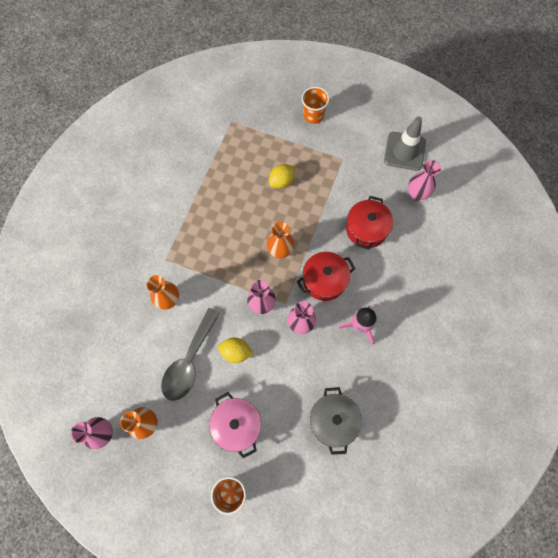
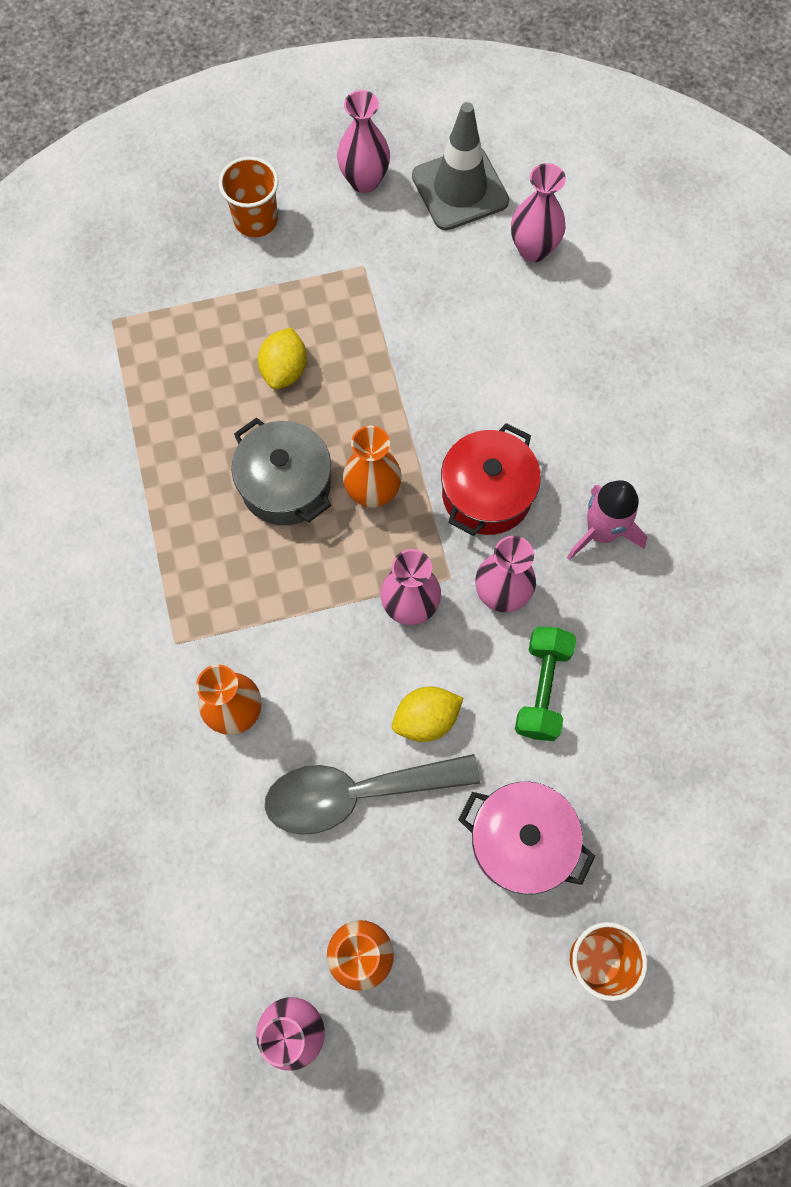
camera: 35 degrees left, 0 degrees up
(189, 361) = (355, 793): grey spoon -> grey spoon turned 90 degrees clockwise
(289, 372) = (542, 689): none -> green dumbbell
(333, 421) = (674, 718): grey pot -> grey pot (286, 485)
(366, 229) = (493, 361): red pot -> none
(368, 125) = (364, 181): none -> pink vase

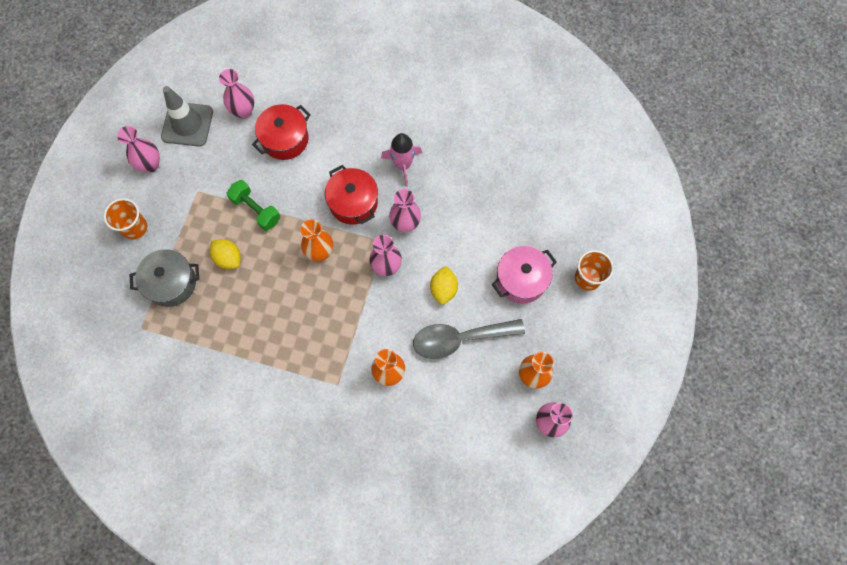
camera: 60 degrees left, 0 degrees up
(286, 485) = (289, 290): grey pot -> grey pot (171, 283)
(355, 793) = (459, 339): grey spoon -> grey spoon turned 60 degrees clockwise
(526, 333) = (285, 139): none -> red pot
(542, 689) = (459, 232): green dumbbell -> green dumbbell (256, 210)

